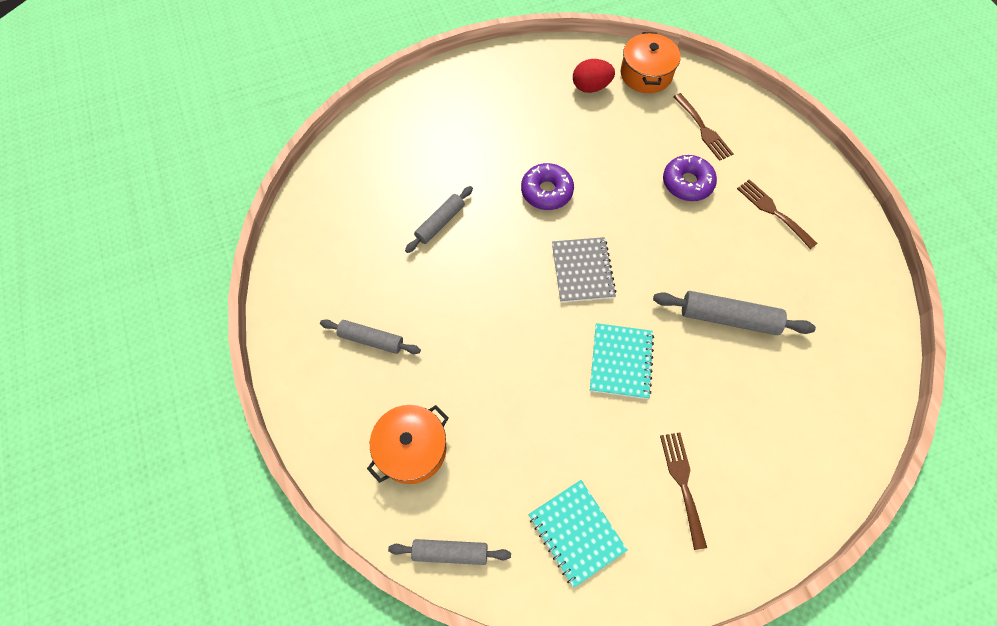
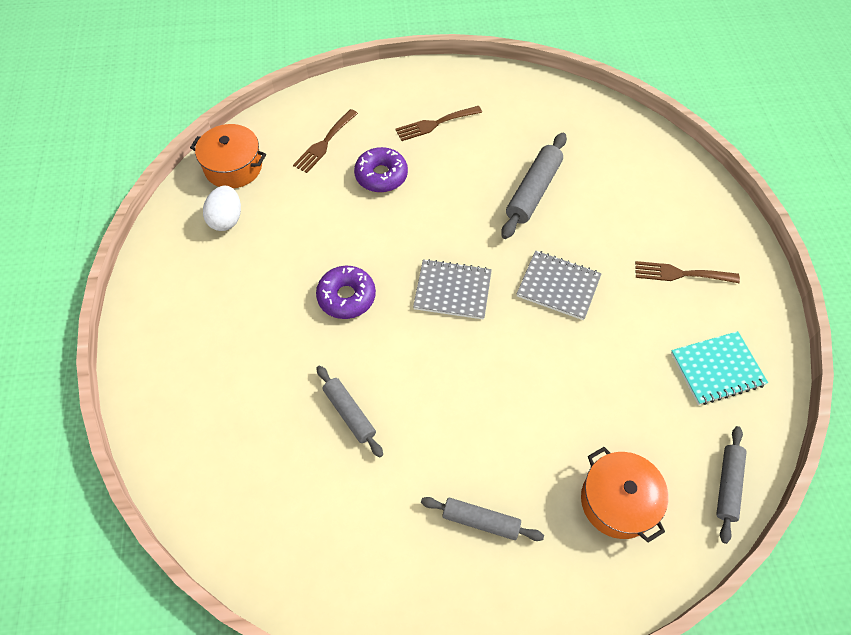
camera: 75 degrees left, 5 degrees down
(371, 340) = (481, 521): grey rolling pin -> grey rolling pin turned 75 degrees clockwise
(591, 87) = (226, 219): red egg -> white egg
(620, 361) = (558, 286): turquoise notebook -> grey notebook
(703, 129) = (324, 143): brown fork -> brown fork turned 135 degrees clockwise

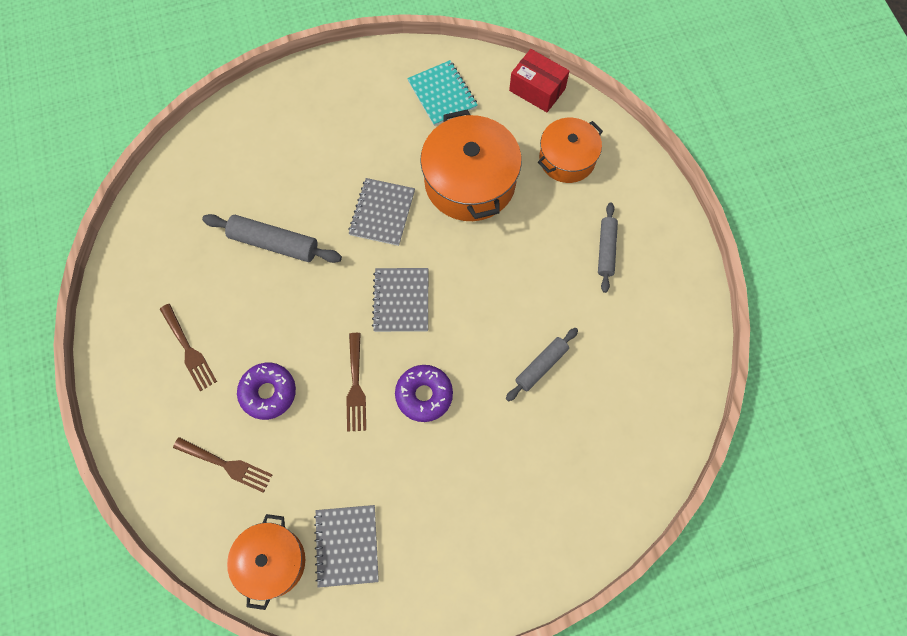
camera: 100 degrees left, 10 degrees up
(226, 219) = (347, 545): white egg -> grey notebook
(591, 379) = (470, 182): none -> orange pot
(680, 274) = (354, 119): brown fork -> brown fork (356, 387)
(727, 485) = (537, 89): grey rolling pin -> red box

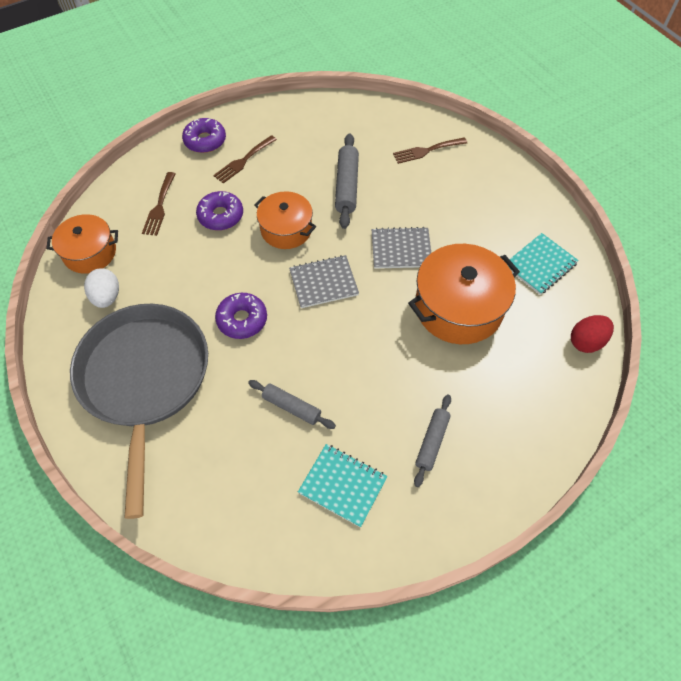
camera: 75 degrees right, 10 degrees down
(134, 391) = (205, 141): none -> purple donut
(347, 545) = (107, 297): grey notebook -> white egg
(356, 387) = (238, 270): brown fork -> brown fork (426, 151)
(472, 512) = (145, 380): none -> grey pan
(537, 89) = (586, 341): red box -> red egg
(567, 159) = (520, 385): orange pot -> orange pot (286, 229)
(606, 250) = (432, 442): grey rolling pin -> grey rolling pin turned 60 degrees counterclockwise
(632, 338) = (342, 485): none -> turquoise notebook

